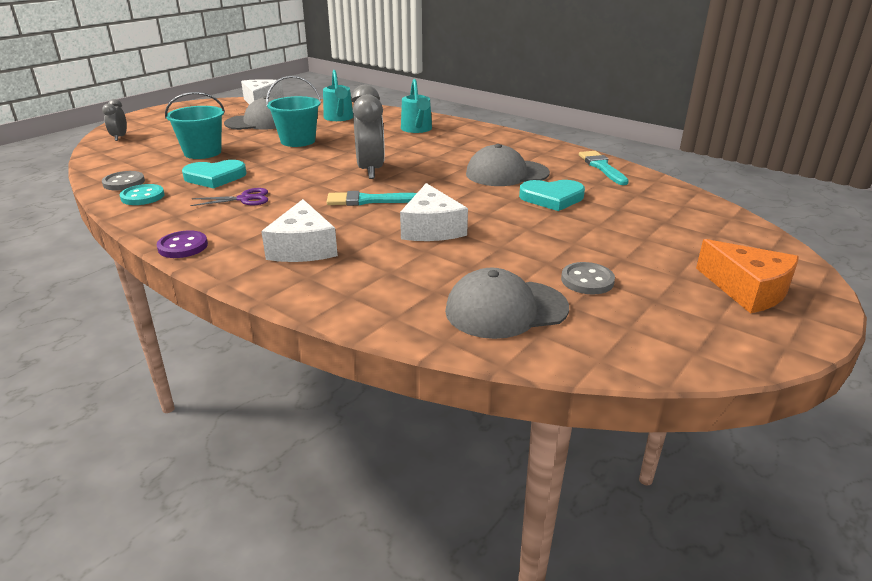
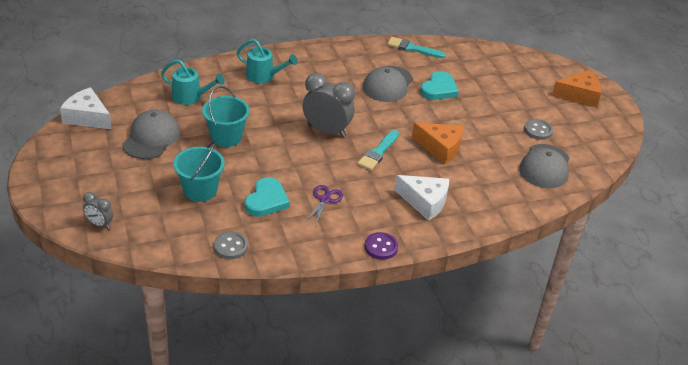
camera: 60 degrees left, 10 degrees up
(142, 196) = (272, 244): turquoise button -> none
(431, 228) = (440, 147): white cheese -> orange cheese

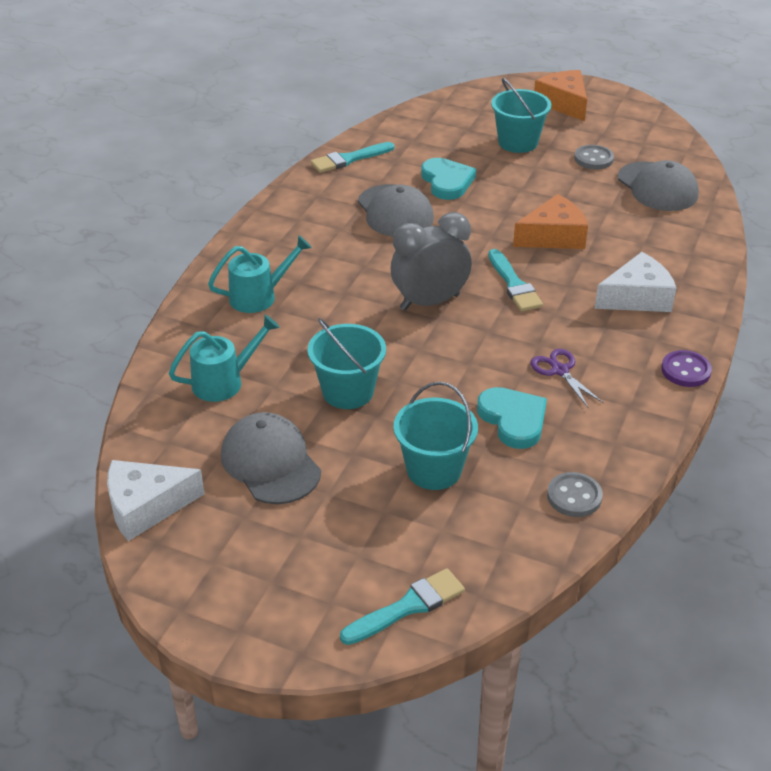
camera: 45 degrees left, 0 degrees up
(100, 224) = (407, 607): grey clock -> turquoise brush
(513, 96) = (518, 142): none -> turquoise bucket
(579, 95) = (563, 103): orange cheese -> orange cheese turned 60 degrees counterclockwise

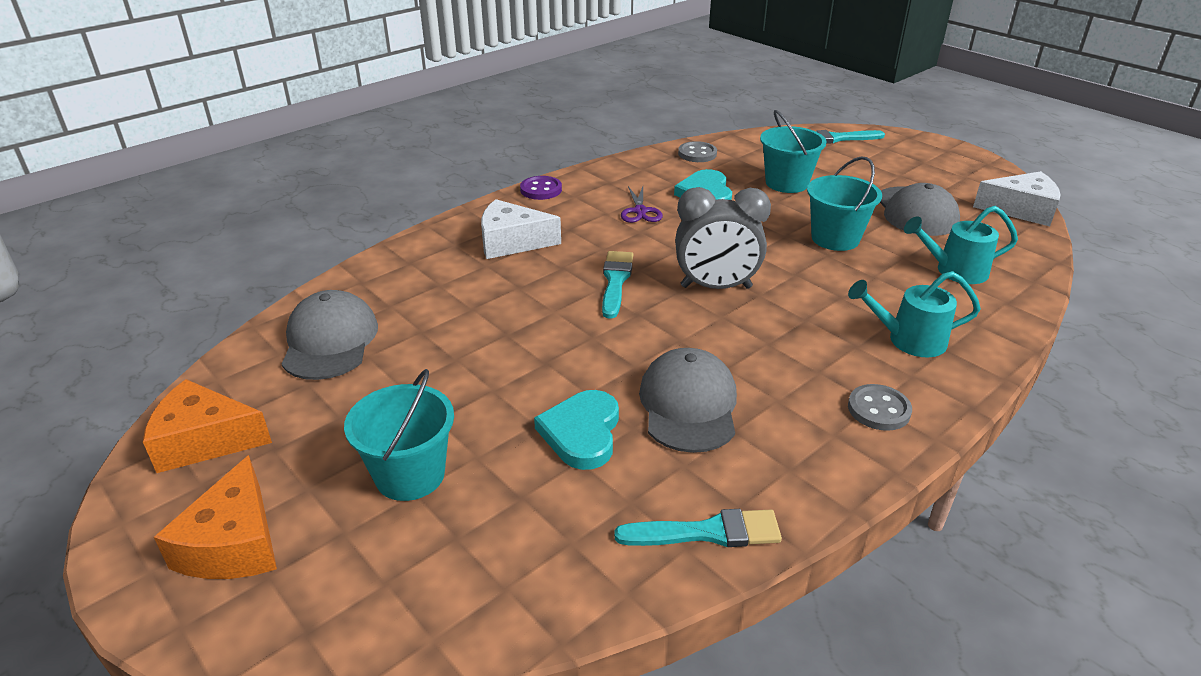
camera: 155 degrees left, 5 degrees down
(553, 236) = (523, 317): orange cheese -> orange cheese (204, 440)
(593, 159) = (345, 407): grey button -> grey button (878, 409)

